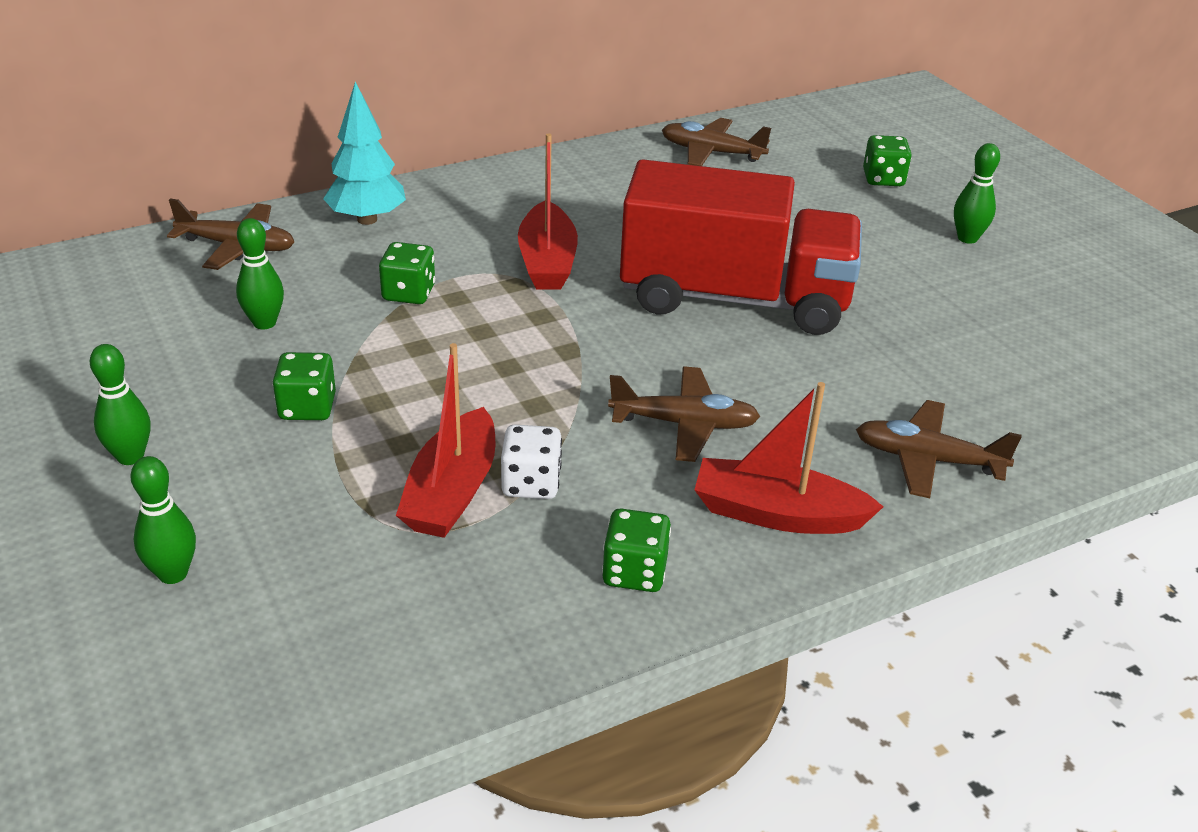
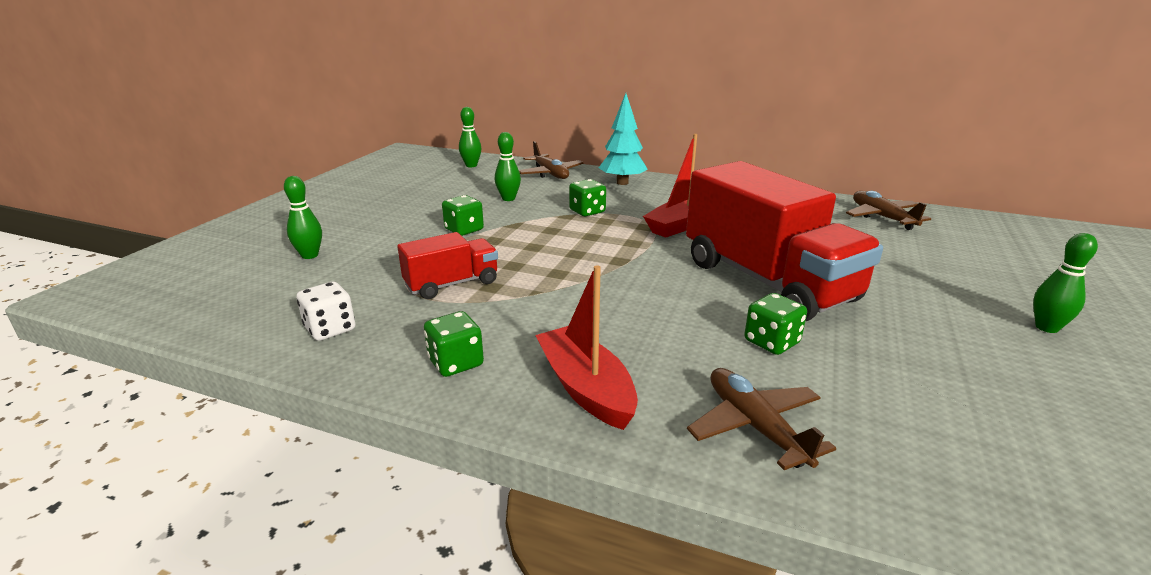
camera: 50 degrees right, 10 degrees down
(130, 457) = (378, 217): green bowling pin -> green bowling pin (471, 165)
(452, 491) = (452, 284): red boat -> red truck
(531, 483) = (490, 300): white dice -> white dice (330, 329)
(684, 424) = (618, 318): brown plane -> none
(883, 179) = (1014, 270): green dice -> green dice (771, 342)

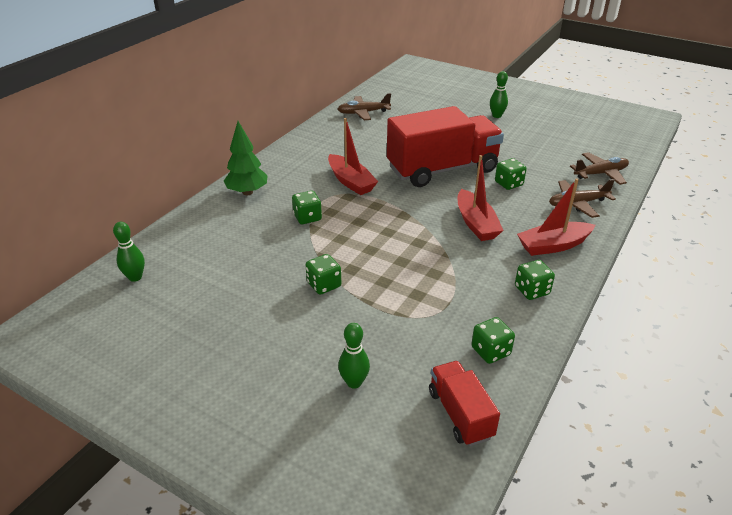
camera: 80 degrees left, 10 degrees up
(330, 329) = (490, 351): white dice -> green dice
(452, 284) = (428, 292): red truck -> red truck (460, 414)
(508, 199) = (257, 256): green bowling pin -> none
(550, 174) = (199, 227): brown plane -> brown plane (600, 174)
(622, 183) = (247, 192): turquoise tree -> green tree
(623, 313) = (476, 223): none -> red boat

